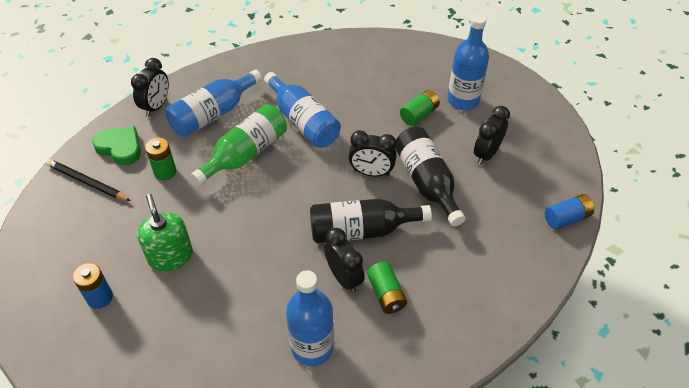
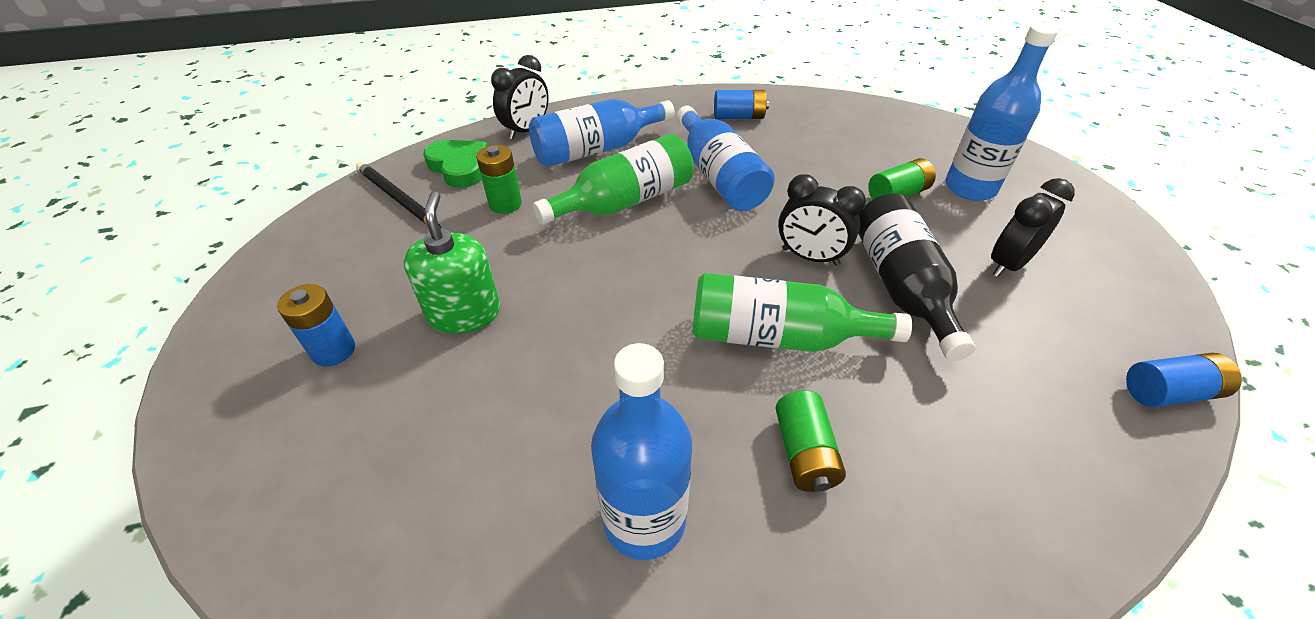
camera: 15 degrees right, 5 degrees down
(305, 66) = (739, 117): none -> blue battery
(344, 277) = (732, 406): black clock -> none
(361, 230) = (778, 336): black bottle -> green bottle

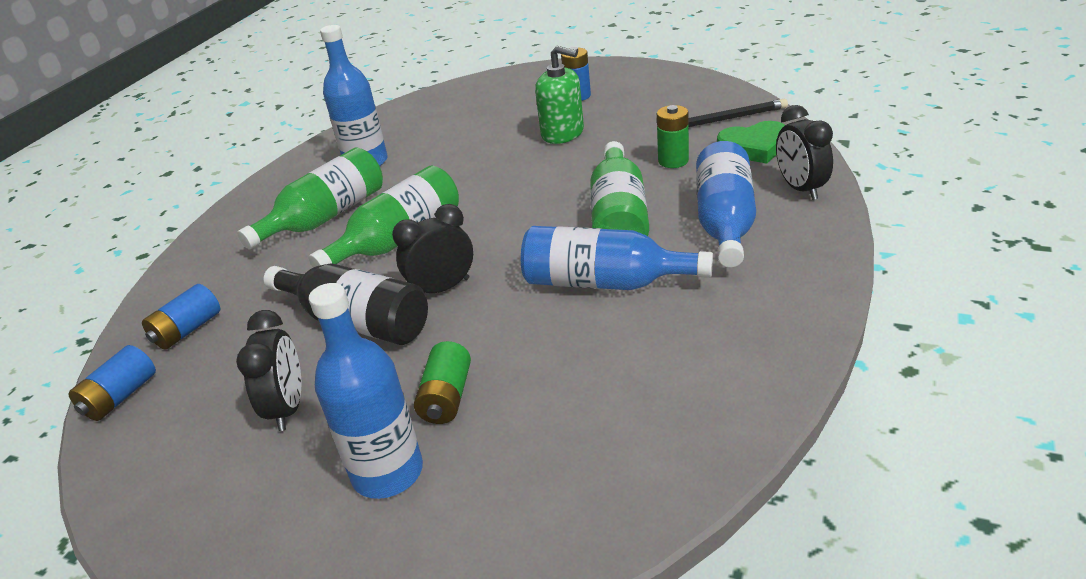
camera: 130 degrees right, 10 degrees down
(739, 117) = (718, 348): blue battery -> blue battery (187, 330)
(804, 453) = (326, 217): green battery -> green bottle

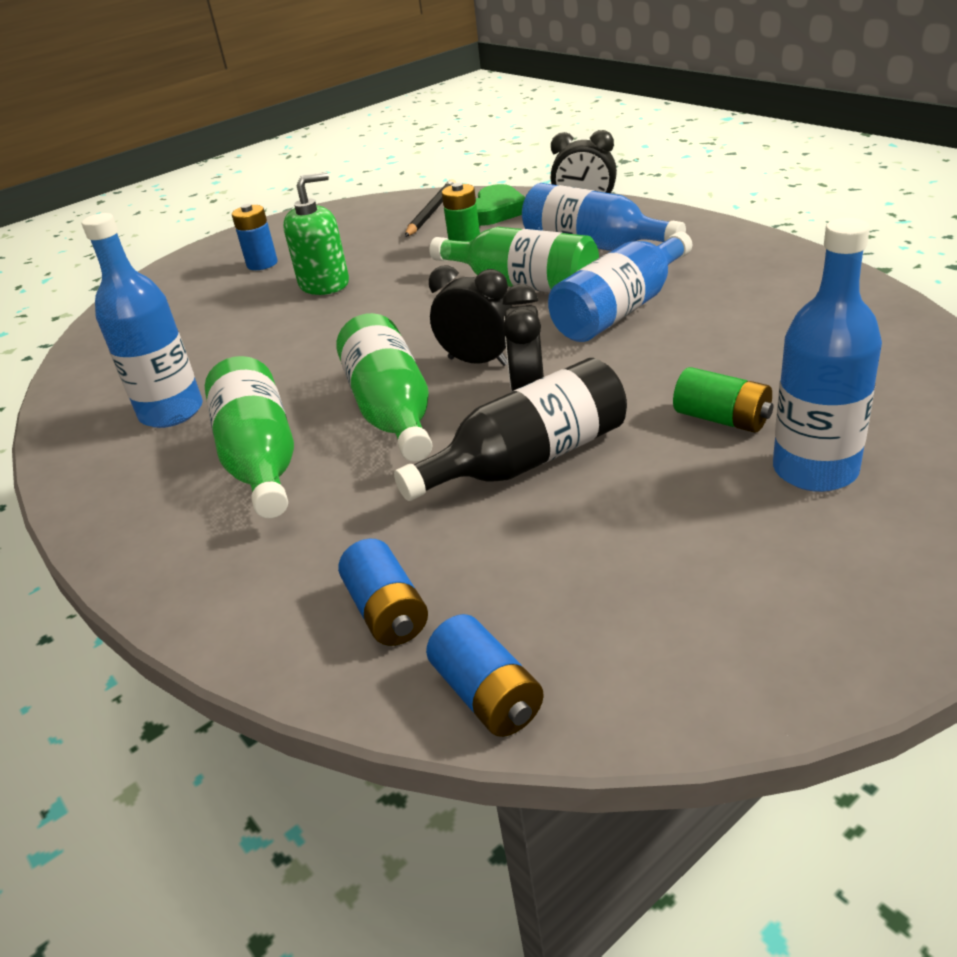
camera: 60 degrees left, 0 degrees up
(288, 408) = (651, 529): black clock -> black clock (478, 361)

